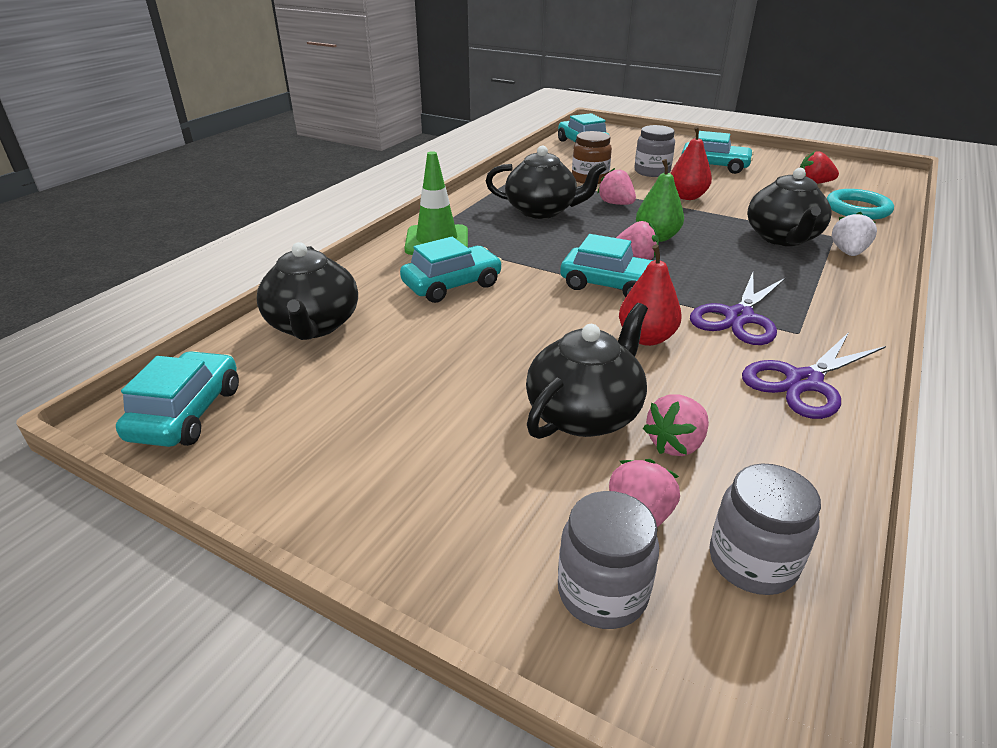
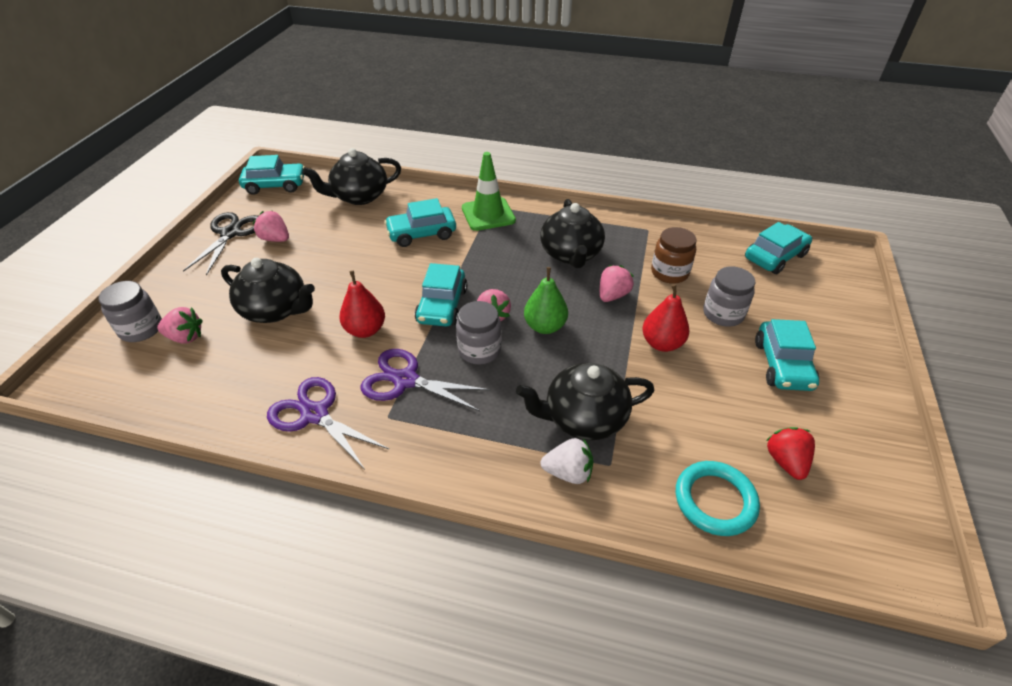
camera: 75 degrees right, 10 degrees up
(323, 472) = (230, 233): none -> black scissors
(452, 285) = (422, 234): turquoise car -> turquoise car turned 120 degrees clockwise
(675, 444) = (246, 349): pink strawberry -> pink strawberry (275, 239)
(752, 561) = (149, 380): grey jar -> grey jar (479, 350)

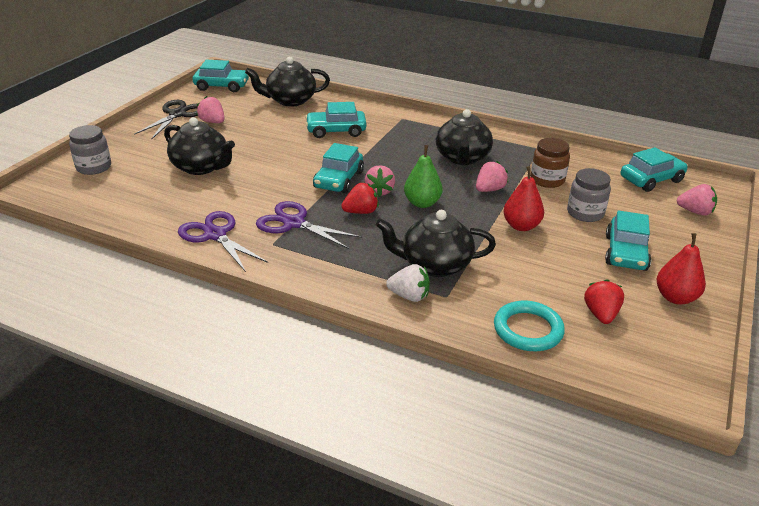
camera: 10 degrees right, 10 degrees down
(185, 337) = (126, 176): pink strawberry -> pink strawberry (695, 212)
(365, 330) = (270, 188): red pear -> red pear (675, 297)
(479, 350) = (361, 212): grey jar -> red strawberry
(488, 214) = (398, 123): green traffic cone -> none

